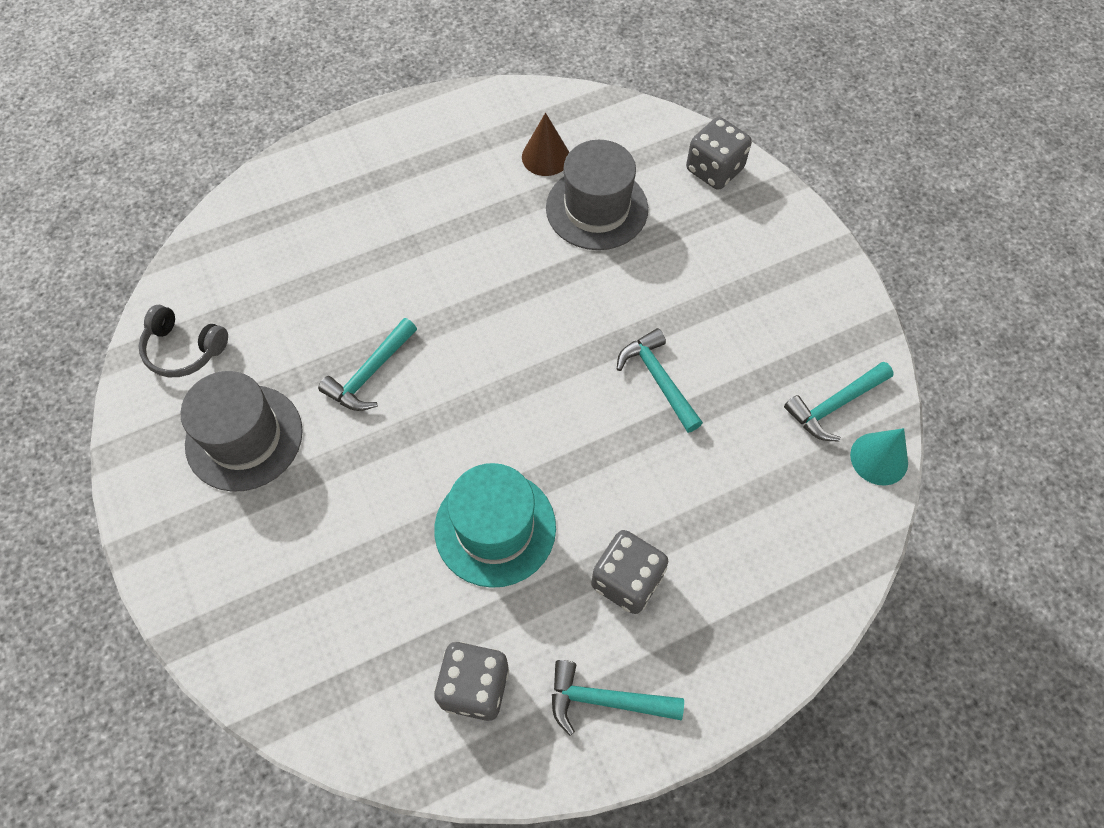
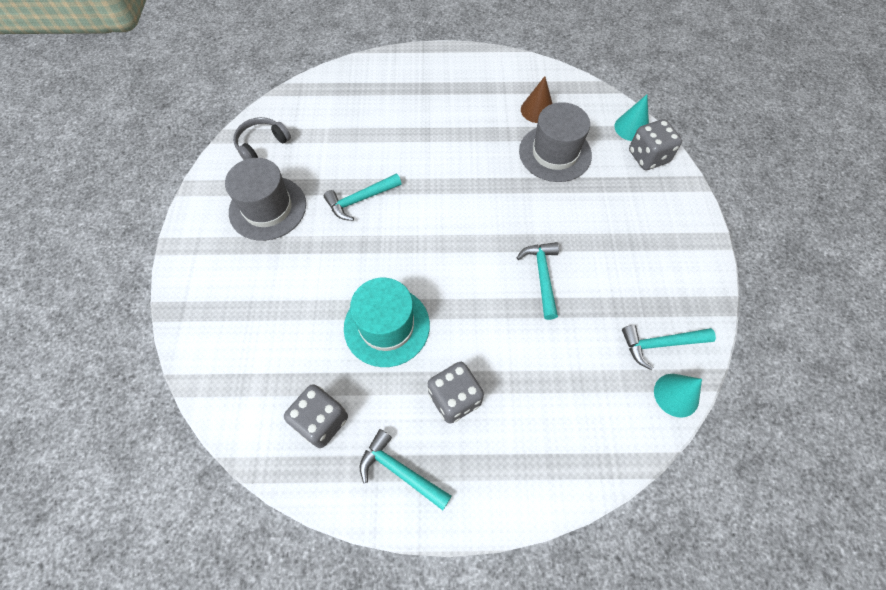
camera: 25 degrees right, 0 degrees up
(184, 349) = (262, 144): grey headphones -> grey headphones turned 90 degrees clockwise
(676, 137) = (631, 128): none -> turquoise cone

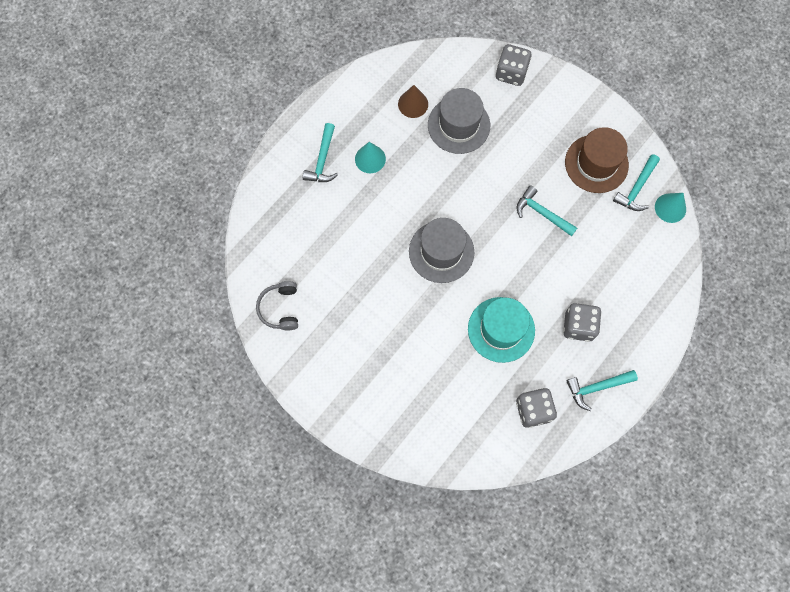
camera: 50 degrees left, 10 degrees up
(268, 208) = (345, 341): grey hat -> grey hat (441, 252)
(360, 200) = (390, 276): turquoise hammer -> turquoise hammer (322, 160)
(631, 128) = (480, 60): turquoise cone -> turquoise cone (370, 159)
(643, 287) = (596, 163): none -> brown hat

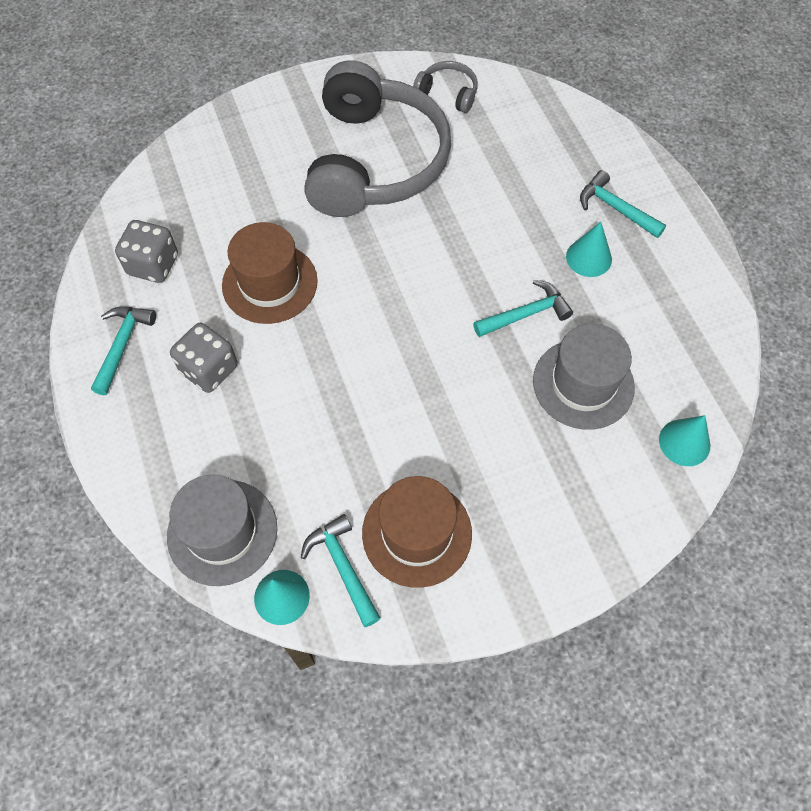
camera: 120 degrees right, 10 degrees down
(368, 322) = (375, 161): none -> grey headphones
(413, 104) = (647, 345): brown cone -> none
(441, 252) = (412, 272): grey hat -> grey hat (222, 532)
(463, 64) = (684, 442): none -> turquoise cone
(501, 329) = (270, 283): turquoise hat -> brown hat
(511, 73) = (635, 501): grey dice -> none
(542, 213) = (388, 415): turquoise hammer -> turquoise hammer (526, 314)

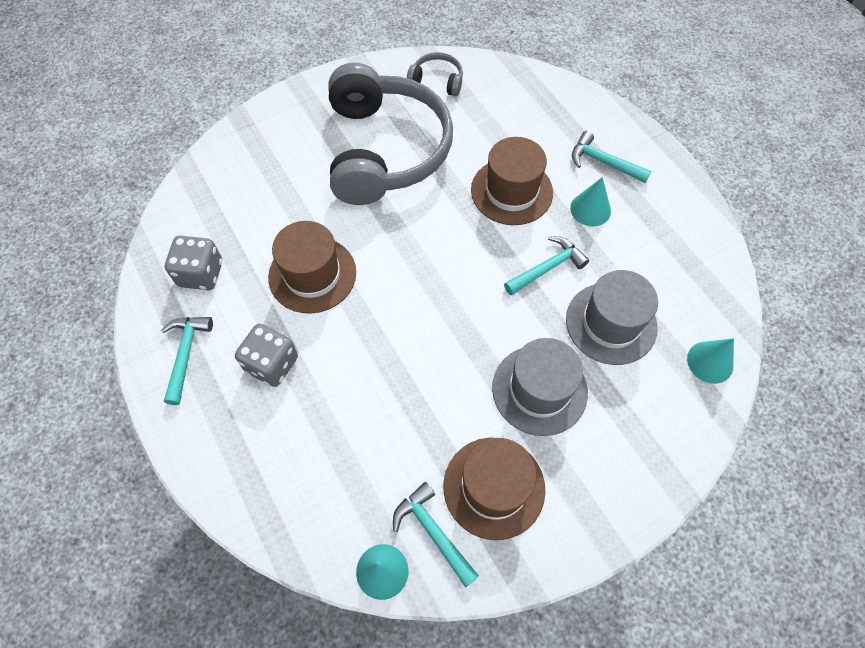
camera: 10 degrees left, 0 degrees up
(222, 532) = (314, 518): grey hat -> grey hat (539, 390)
(505, 226) = (511, 191): none -> brown hat

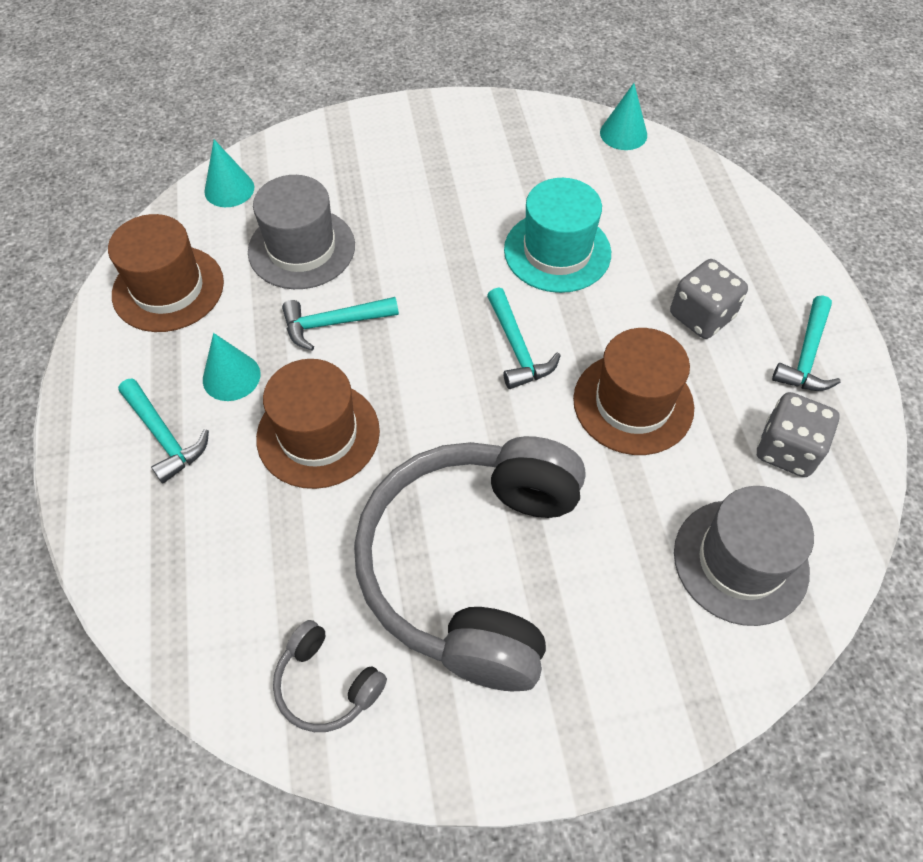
camera: 160 degrees left, 5 degrees down
(404, 390) = (557, 251): none -> turquoise hat
(433, 532) = (569, 145): turquoise hammer -> turquoise hammer (517, 348)
(494, 487) = (500, 158): brown hat -> brown hat (168, 288)
(539, 390) = (416, 214): grey hat -> grey hat (740, 561)

